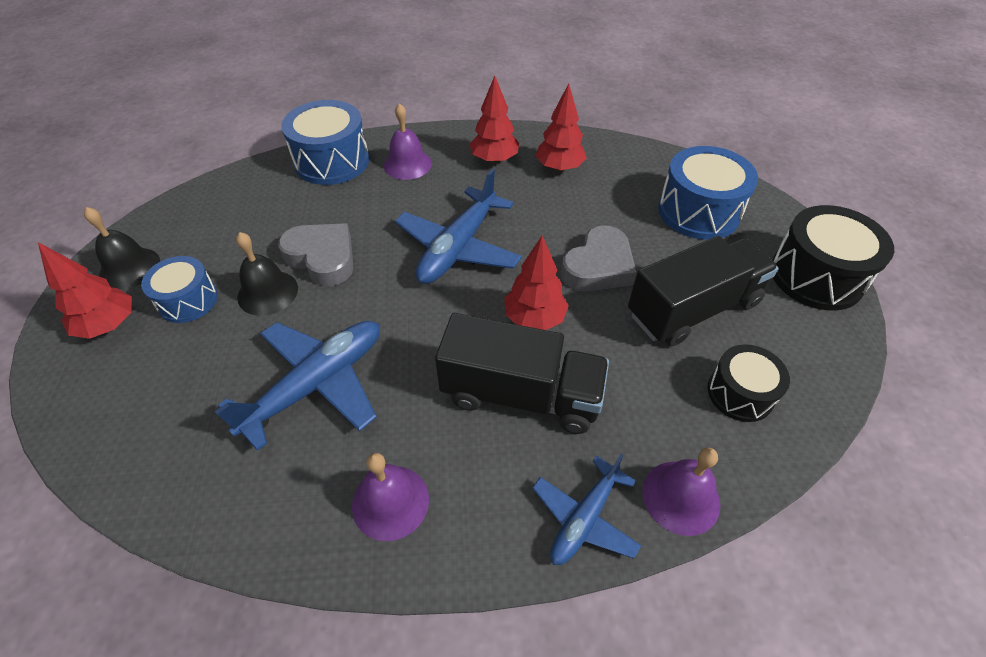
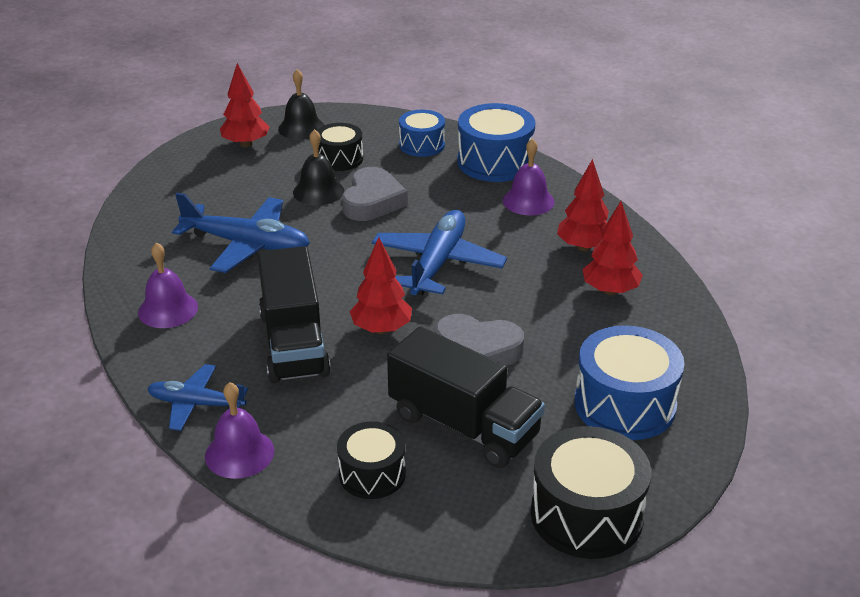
camera: 65 degrees right, 15 degrees down
(188, 300) = (287, 163): blue drum -> blue drum (422, 145)
(223, 257) = (340, 159): none -> black drum
(458, 248) = (438, 263): blue plane -> blue plane turned 105 degrees clockwise

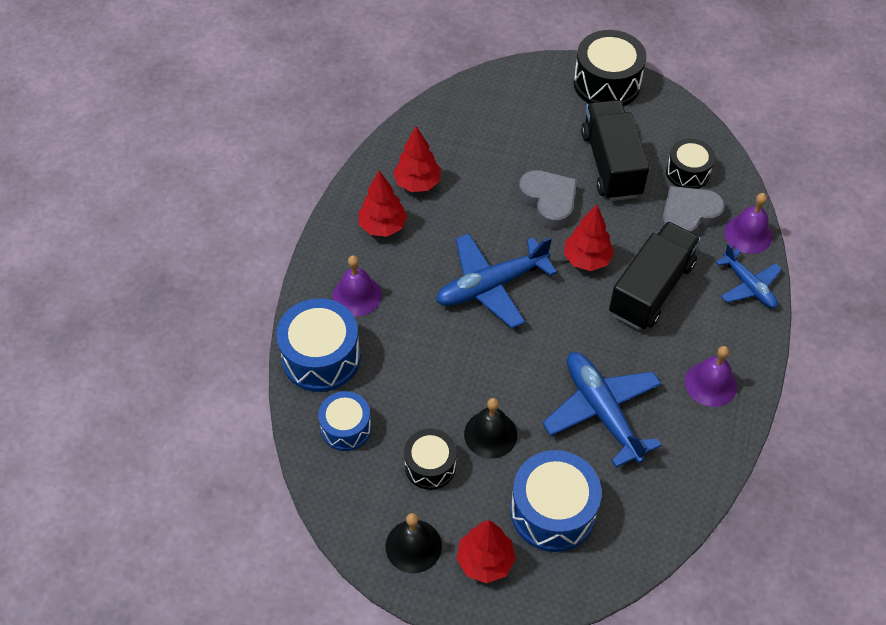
camera: 135 degrees left, 20 degrees up
(372, 201) = (463, 387): grey heart -> grey heart (688, 216)
(625, 404) = (514, 116): blue drum -> blue drum (553, 511)

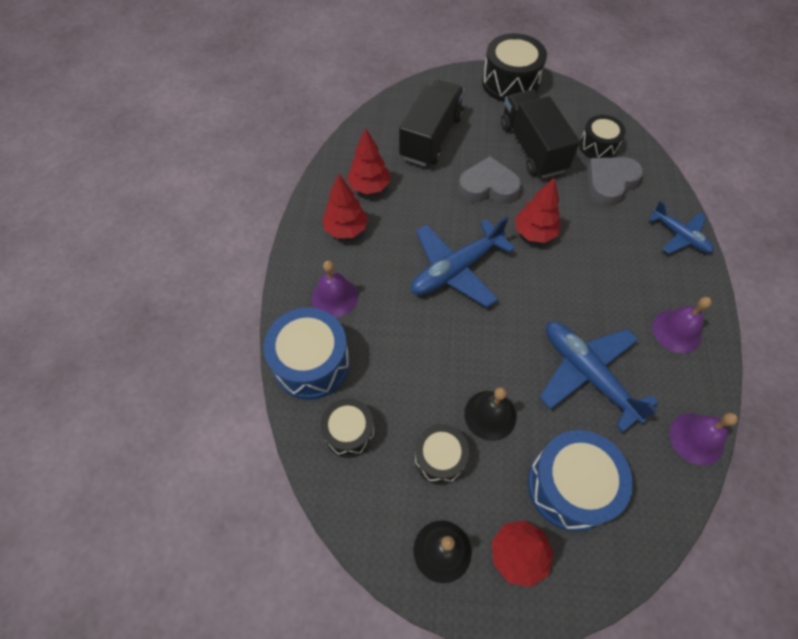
camera: 10 degrees left, 5 degrees up
(346, 428) = (349, 432): blue drum -> black drum
(549, 202) = (488, 187): grey heart -> grey heart turned 45 degrees counterclockwise
(651, 289) = (597, 251): black truck -> black truck (431, 137)
(748, 234) = (664, 191): purple bell -> purple bell (696, 438)

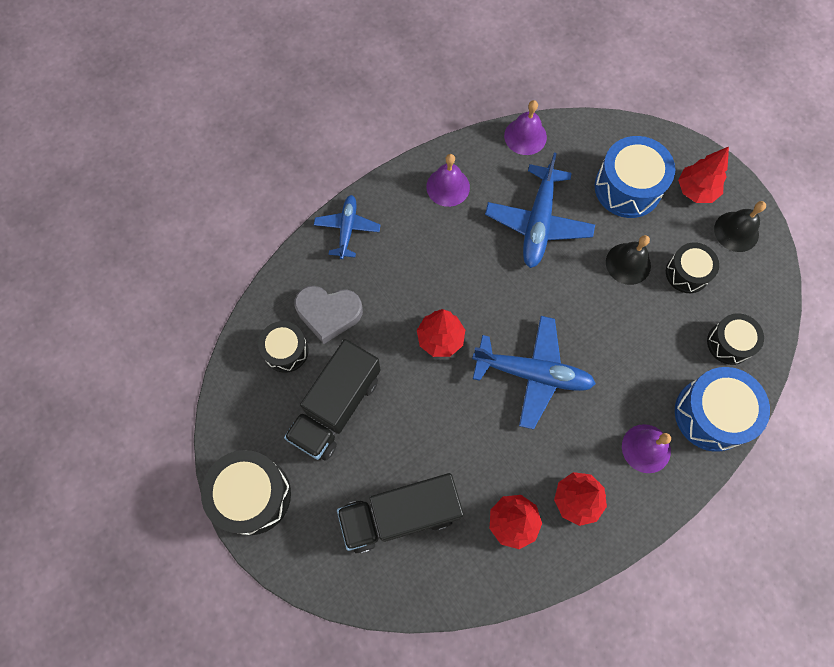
camera: 130 degrees left, 10 degrees up
(488, 187) = (420, 413): grey heart -> none

